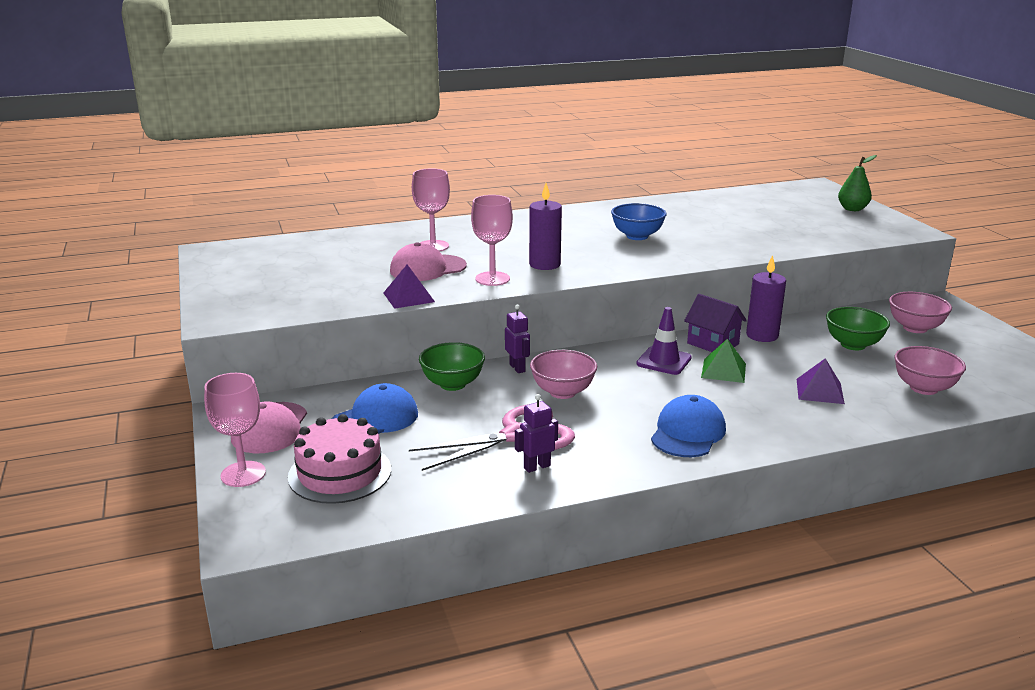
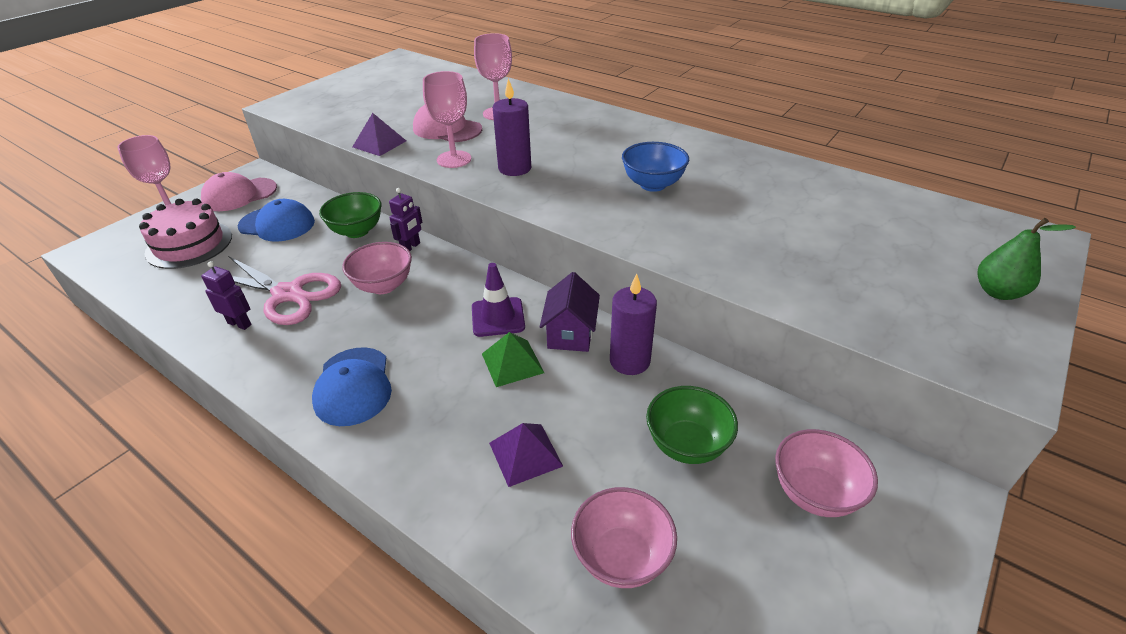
camera: 55 degrees right, 15 degrees up
(688, 432) = (353, 386): blue cap -> blue cap turned 90 degrees clockwise

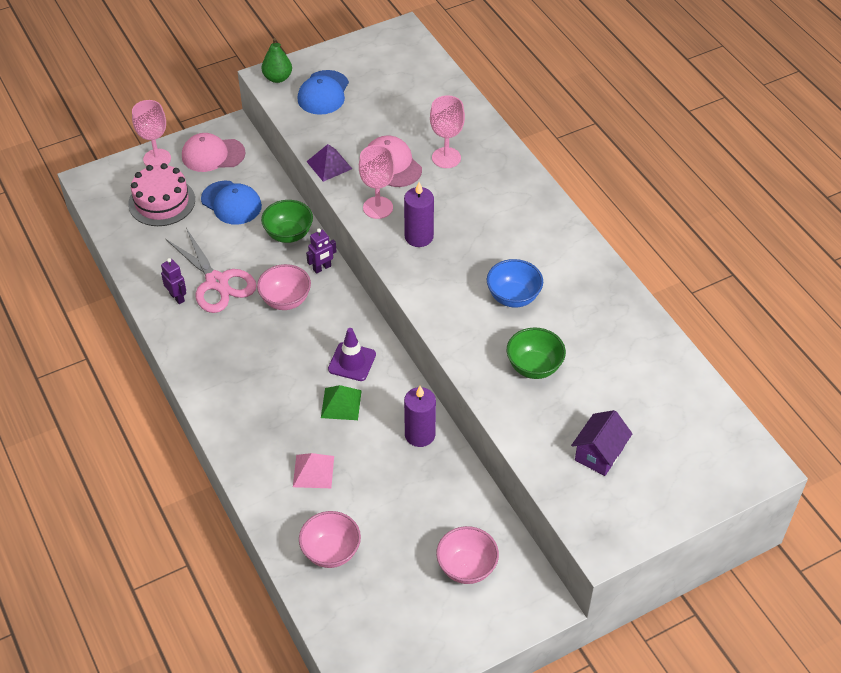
camera: 25 degrees right, 10 degrees up
(353, 386) = (232, 380): blue cap -> blue cap (323, 93)
(525, 454) = (313, 471): purple pyramid -> pink pyramid
(570, 334) = (394, 396): purple house -> purple house (599, 454)
(687, 445) = (414, 507): green bowl -> green bowl (534, 367)
(998, 292) = (669, 493): green pear -> green pear (277, 78)

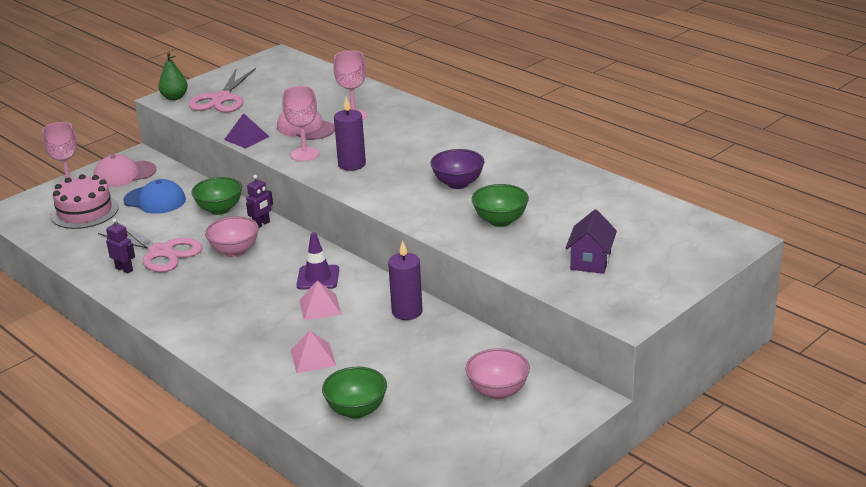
camera: 15 degrees left, 20 degrees down
(323, 93) = (221, 99): blue cap -> pink scissors
(331, 552) = (356, 410): pink bowl -> green bowl
(341, 404) = (320, 307): green pyramid -> pink pyramid
(513, 297) = (458, 183): blue bowl -> purple bowl

